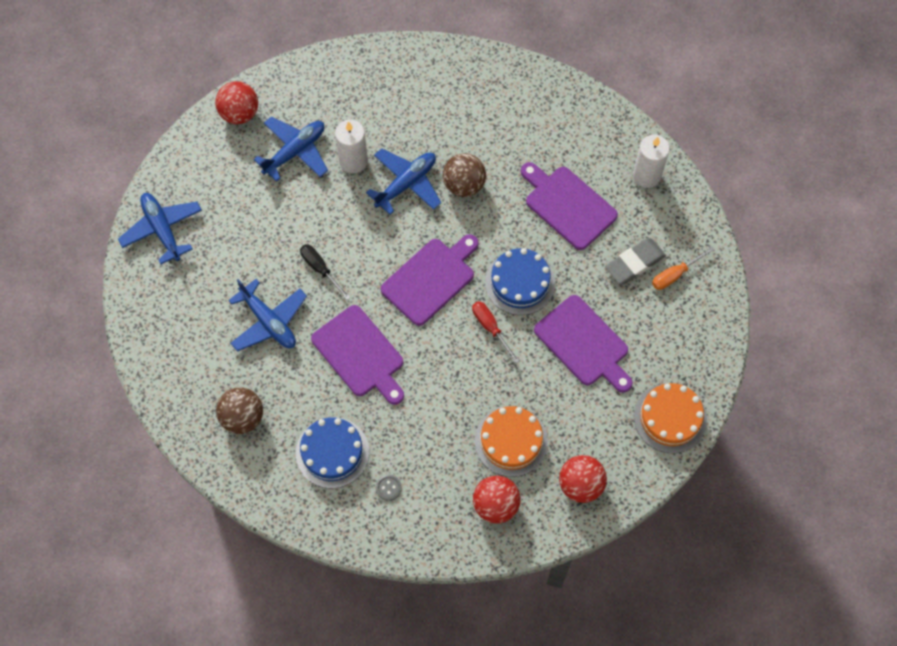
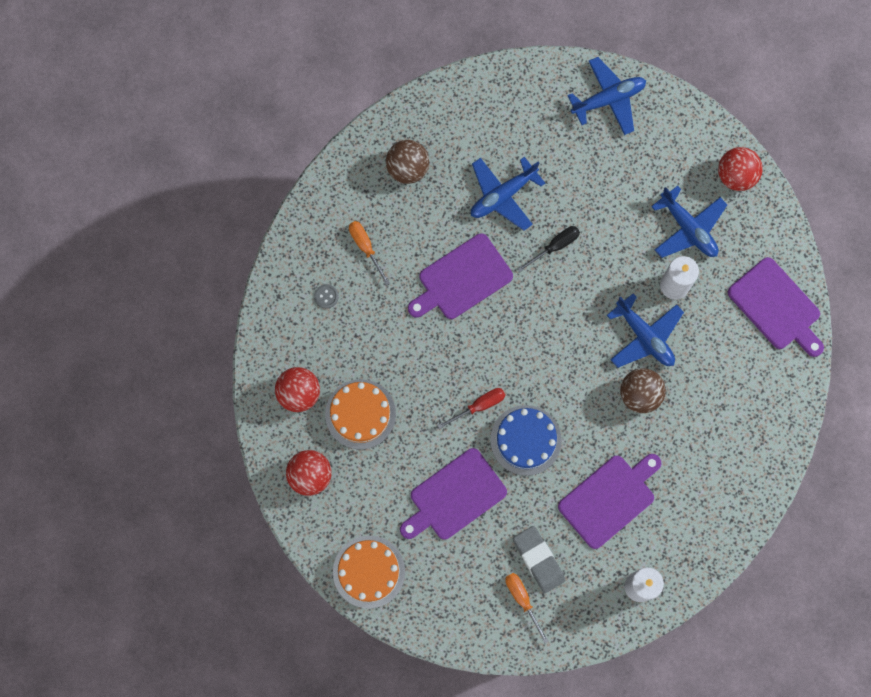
camera: 95 degrees right, 10 degrees up
(332, 452) = (365, 247): blue cake -> orange screwdriver
(431, 279) = (536, 352): purple cutting board -> purple cutting board (776, 307)

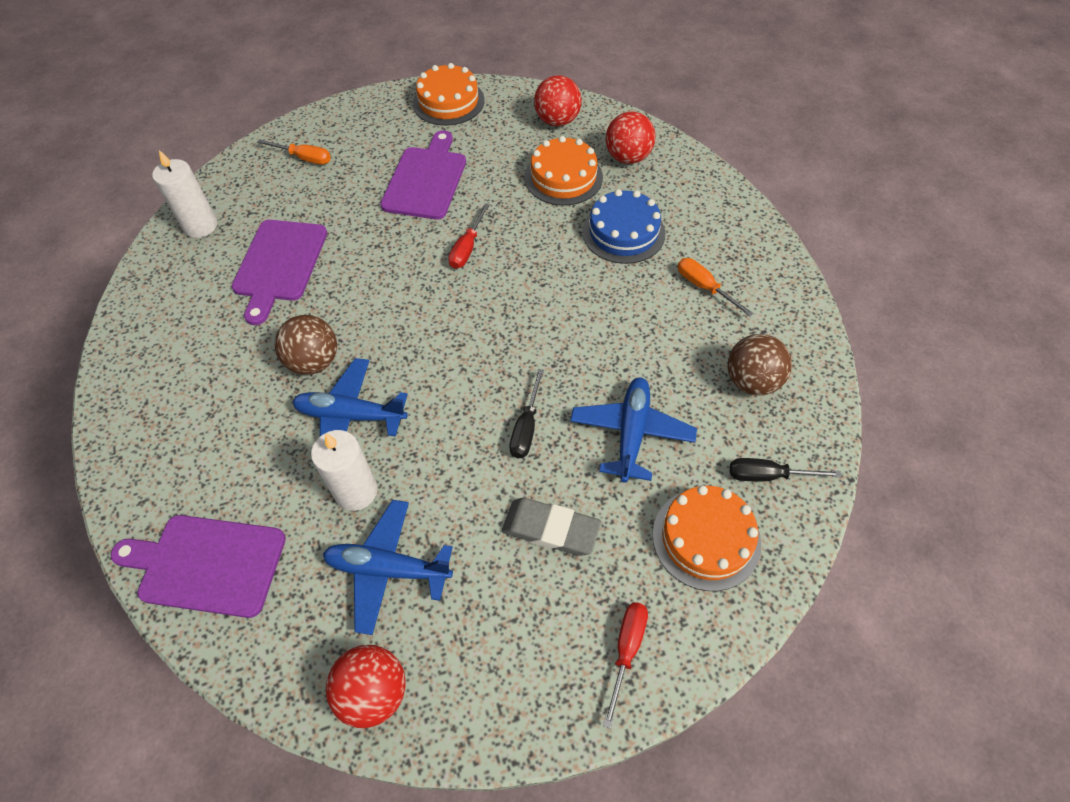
camera: 140 degrees right, 20 degrees down
(326, 296) = (690, 229): grey button -> none
(365, 247) = (704, 287): orange screwdriver -> orange screwdriver turned 150 degrees counterclockwise
(458, 115) = (768, 475): none -> black screwdriver
(462, 279) = (589, 328): purple cutting board -> none
(522, 114) = (706, 538): none -> orange cake
(525, 440) = (399, 253): blue cake -> blue cake (623, 232)
(538, 559) = (312, 188): grey eraser -> grey eraser (550, 529)
(608, 99) = (626, 651): blue plane -> red screwdriver

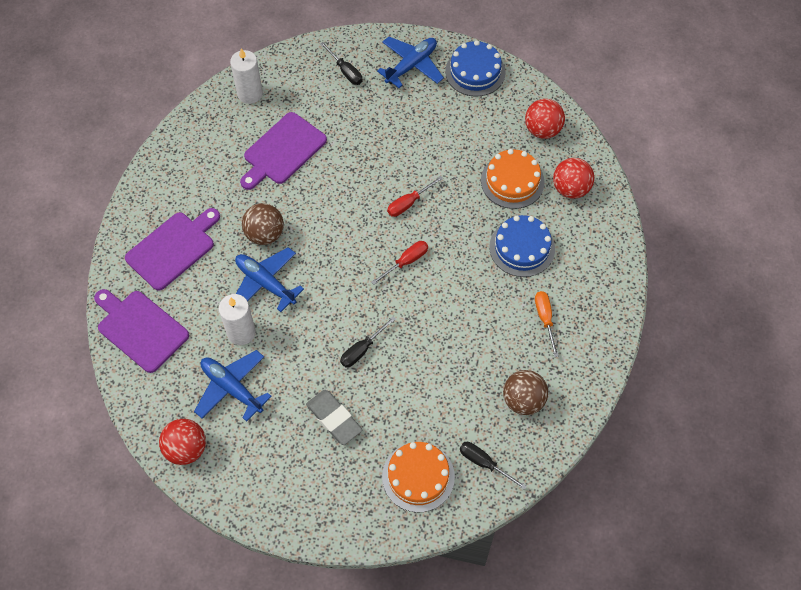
camera: 30 degrees right, 5 degrees up
(304, 158) = (345, 71): orange screwdriver -> black screwdriver
(426, 180) = (416, 133): purple cutting board -> purple cutting board (173, 248)
(448, 102) = (475, 72): orange cake -> blue cake
(626, 651) = (328, 508): red screwdriver -> red screwdriver (406, 262)
(631, 433) = (422, 389): blue plane -> blue plane (411, 65)

